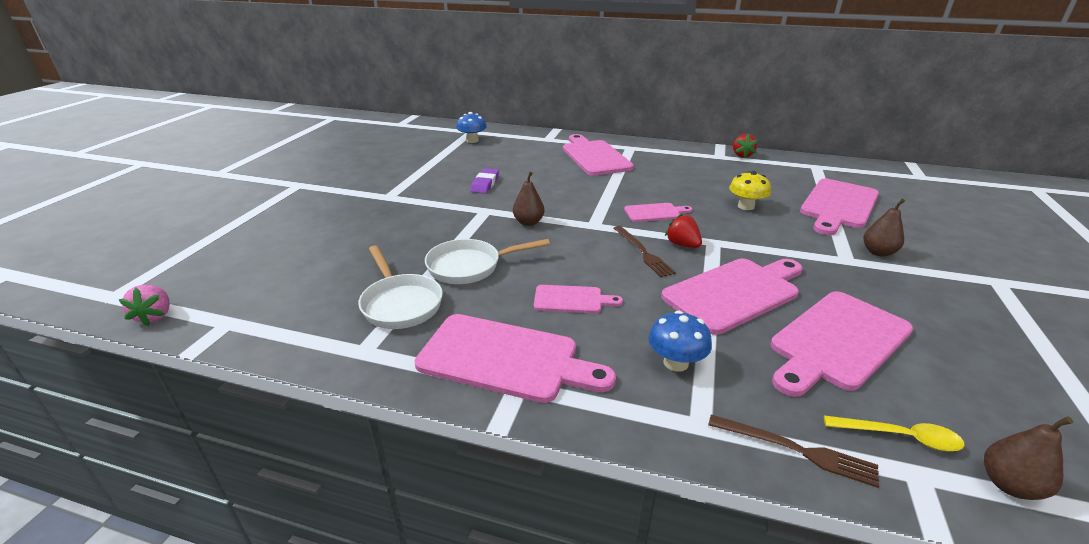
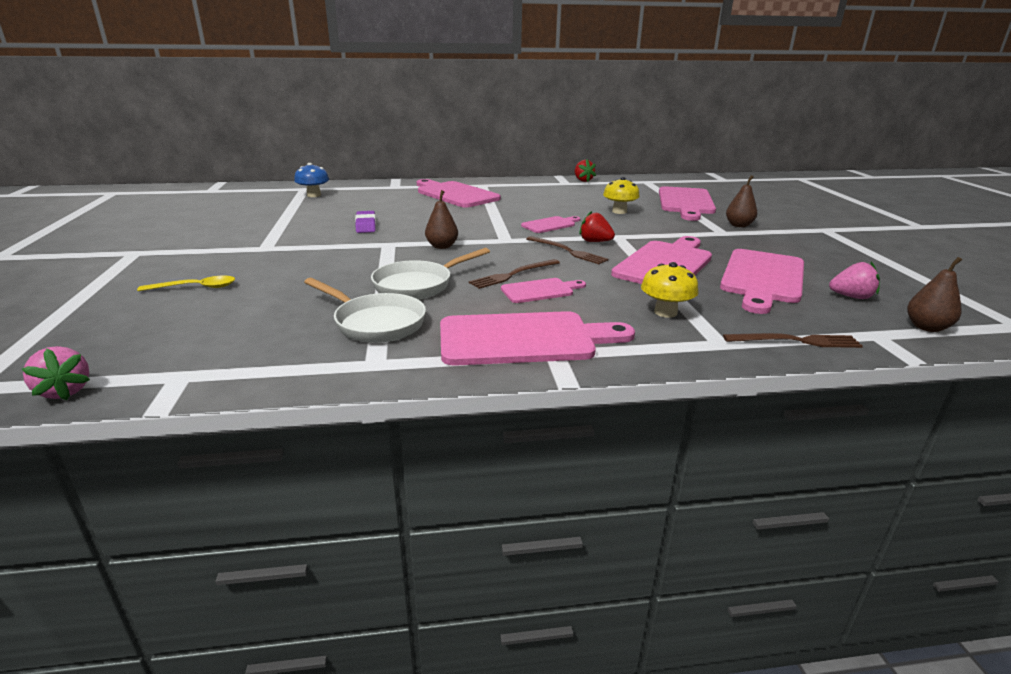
camera: 25 degrees left, 5 degrees down
(563, 272) = (513, 274): none -> brown fork
(676, 362) = (665, 312): blue mushroom -> yellow mushroom
(900, 437) = (848, 319): yellow spoon -> yellow spoon (195, 288)
(937, 402) = (851, 297): none -> pink strawberry

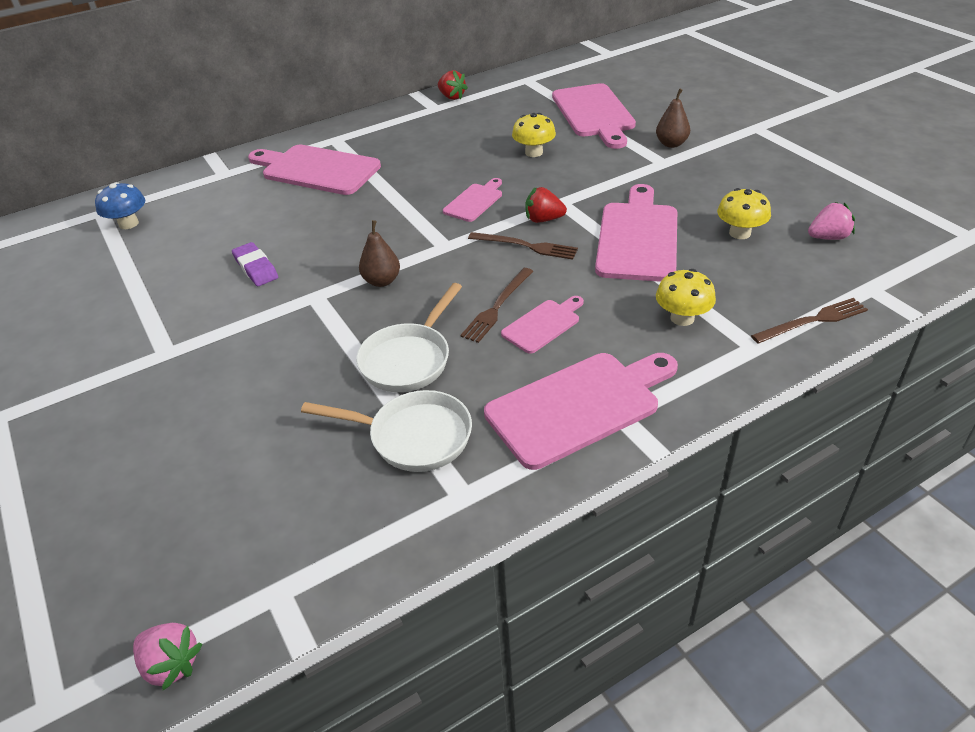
camera: 20 degrees left, 15 degrees up
(195, 288) = (150, 454): yellow spoon -> none
(762, 278) = (740, 233): pink cutting board -> yellow mushroom
(926, 327) = (904, 263): brown pear -> none

